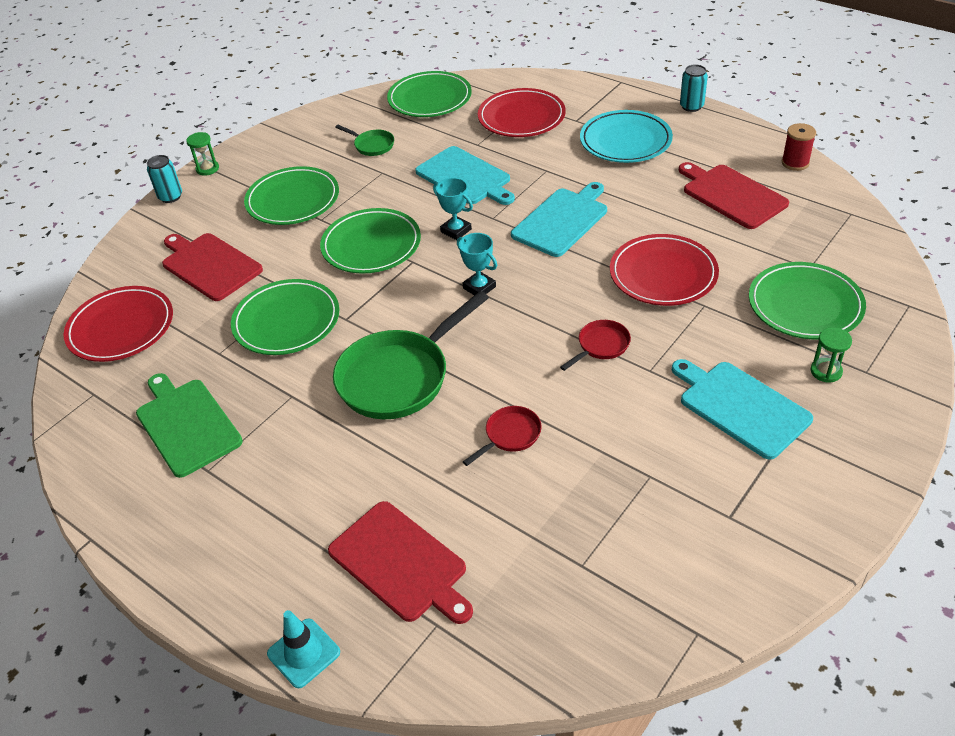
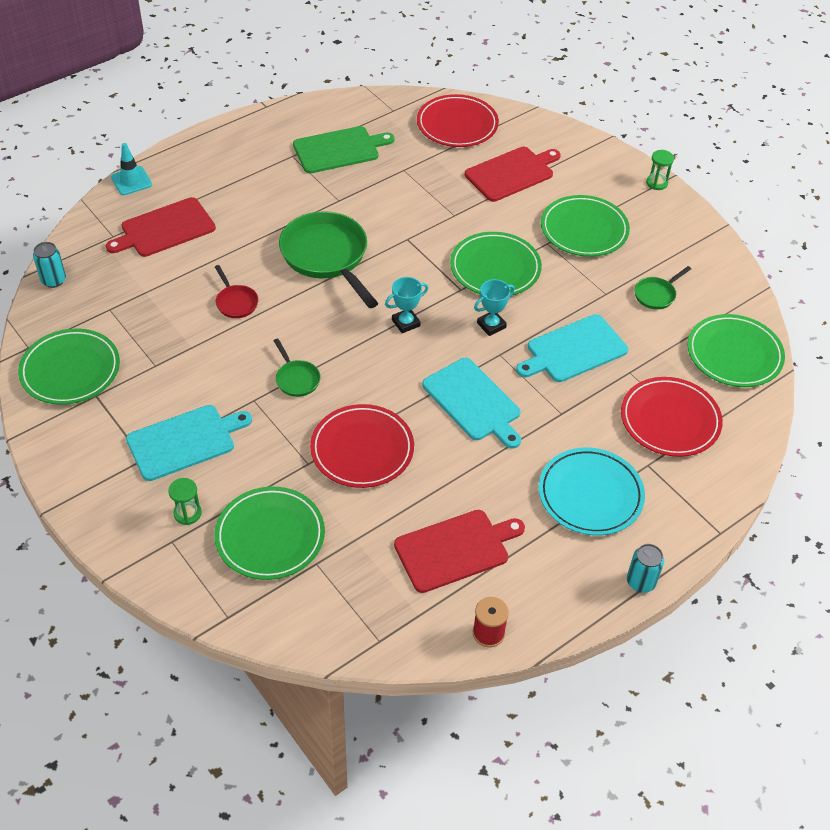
camera: 100 degrees right, 5 degrees up
(170, 197) = (620, 158): turquoise can -> turquoise can (53, 280)
(286, 321) = (421, 207): green plate -> green plate (70, 370)
(601, 346) = (296, 379): red pan -> green pan

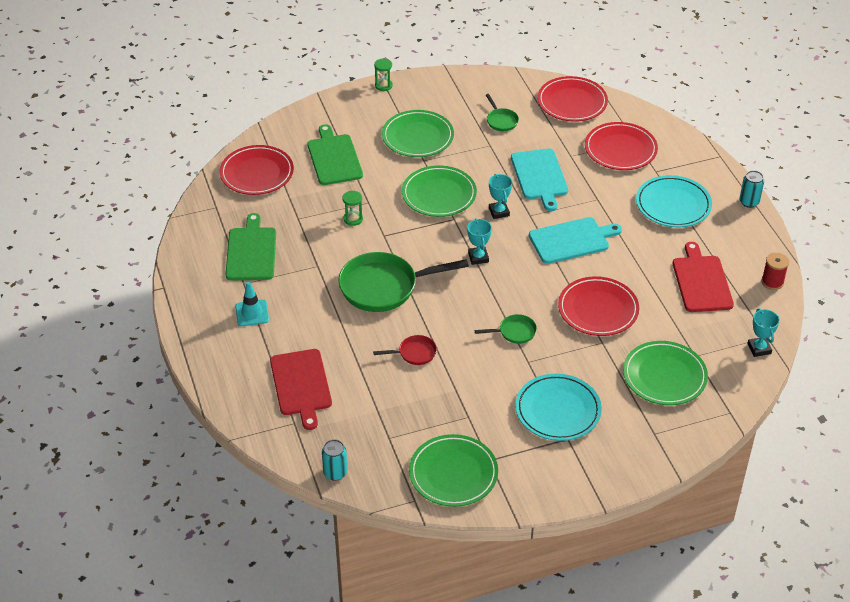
camera: 70 degrees left, 5 degrees down
(131, 181) = (223, 399): turquoise traffic cone -> turquoise traffic cone (252, 313)
(185, 441) = (558, 410): turquoise cutting board -> turquoise plate
(187, 513) = (630, 420): green hourglass -> green hourglass (353, 219)
(353, 634) = (759, 348): none -> turquoise trophy
(511, 173) = (334, 158): red cutting board -> green cutting board
(734, 354) = (572, 102): green plate -> red plate

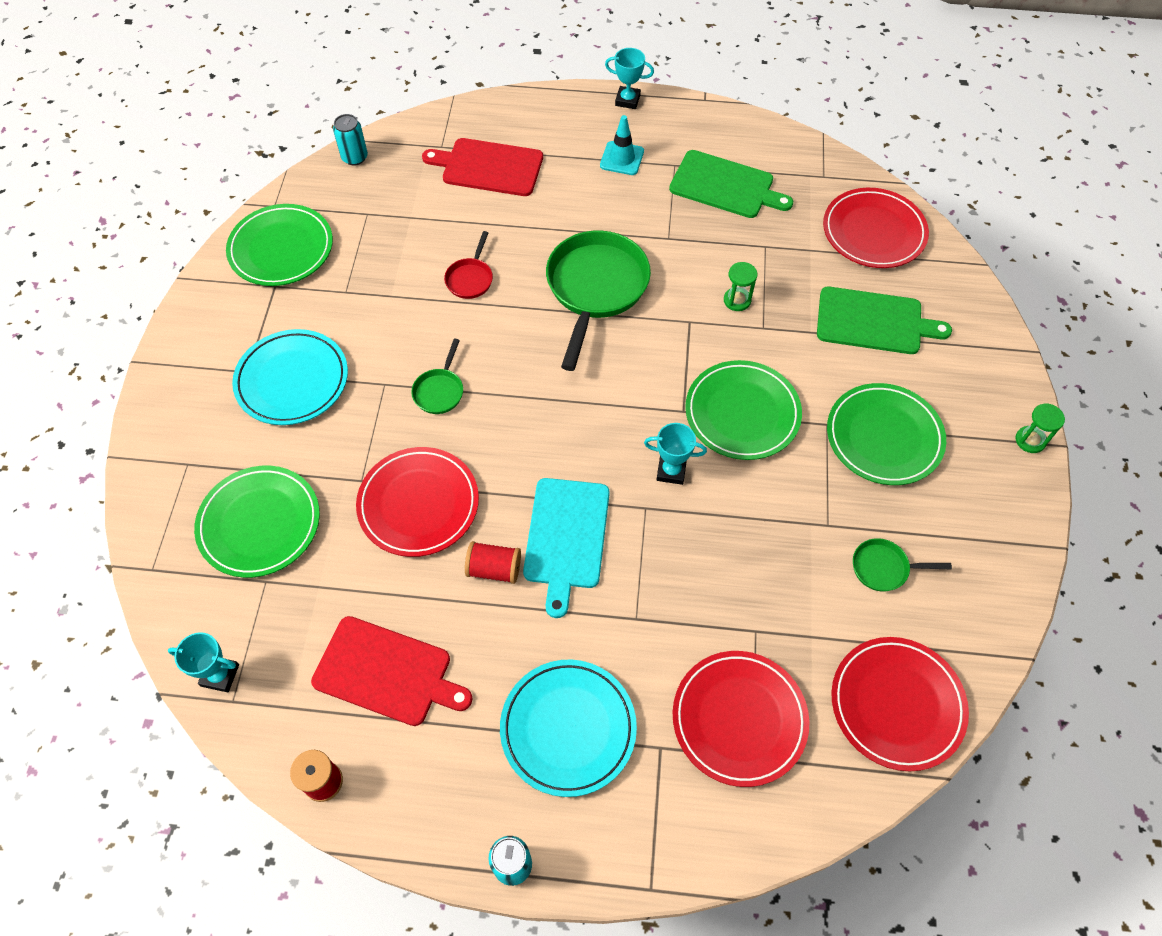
camera: 115 degrees right, 15 degrees up
(478, 257) = (593, 408): turquoise trophy -> turquoise trophy (627, 100)
(539, 176) = (724, 561): turquoise cutting board -> none
(612, 262) = (494, 569): none -> red spool

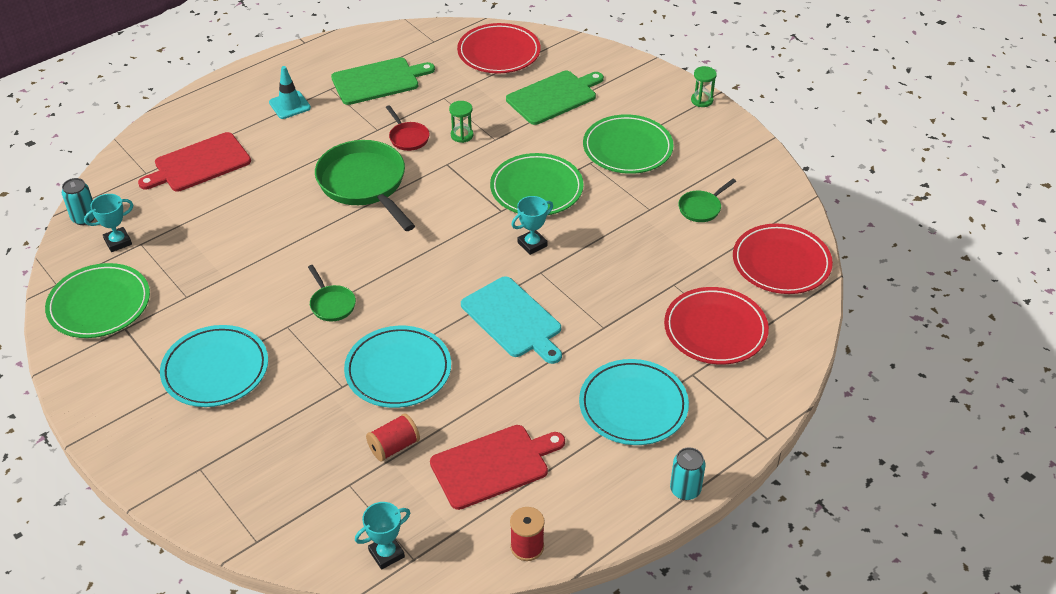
camera: 45 degrees left, 15 degrees down
(259, 524) = (302, 459): green plate -> none
(418, 504) = (398, 370): red plate -> turquoise plate
(470, 278) = (270, 232): red pan -> red pan (408, 137)
(494, 569) = (490, 366): red spool -> red spool (394, 447)
(627, 100) = (251, 71): turquoise trophy -> turquoise trophy (118, 242)

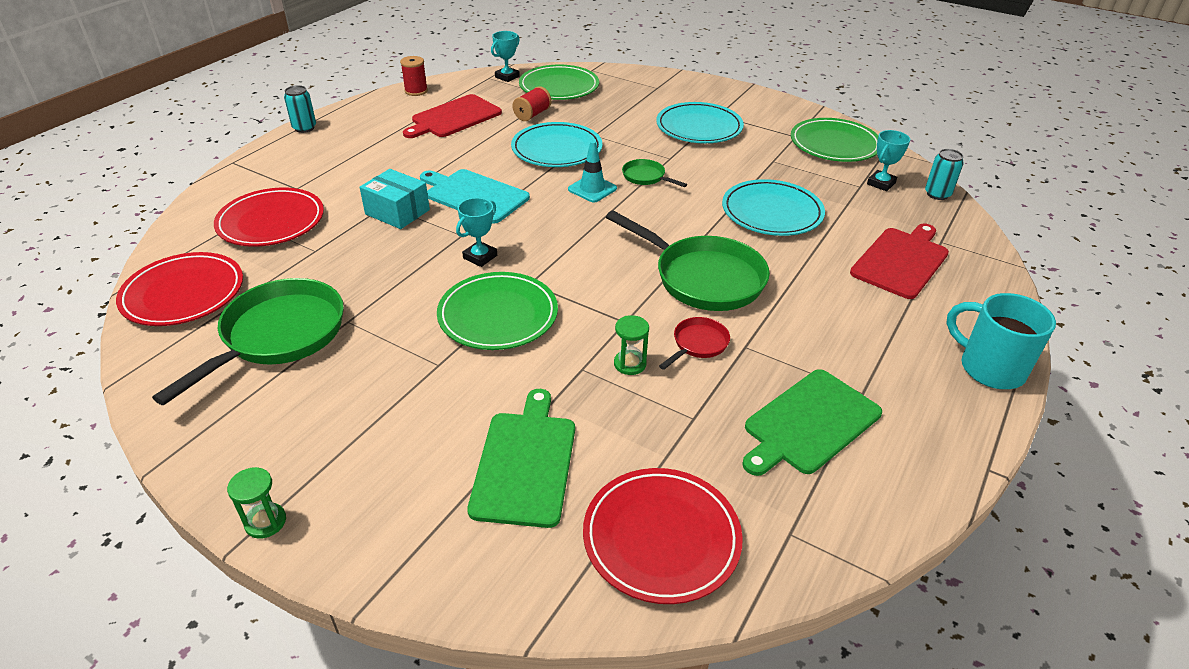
camera: 160 degrees right, 5 degrees down
(237, 84) = (989, 368): none -> turquoise mug
(289, 105) = (887, 353): turquoise traffic cone -> turquoise traffic cone (592, 189)
(408, 137) = (698, 344): red pan -> red pan turned 90 degrees clockwise
(554, 97) = (525, 463): green cutting board -> green cutting board turned 150 degrees clockwise
(593, 314) = (397, 212): none -> turquoise box
(627, 148) = (388, 398): green plate -> green plate (559, 87)
(633, 406) = (350, 161): turquoise plate -> turquoise plate (772, 212)
(701, 208) = (278, 336): green pan -> green pan, size x2.15

